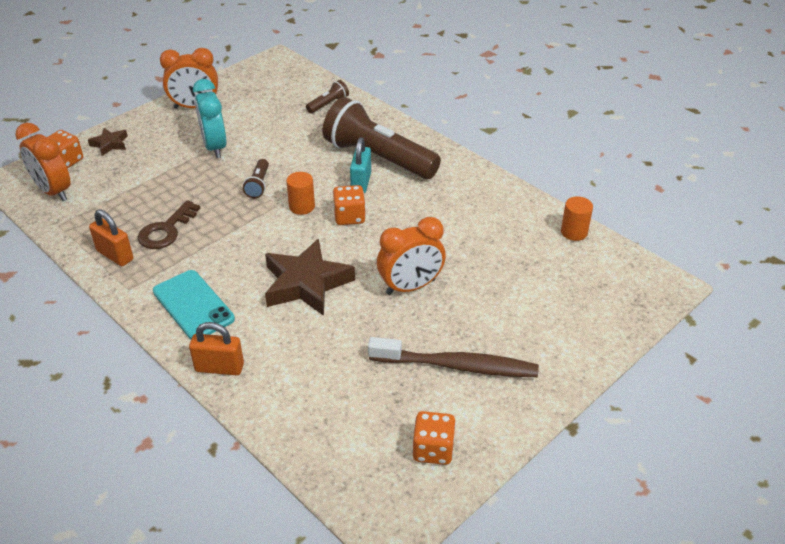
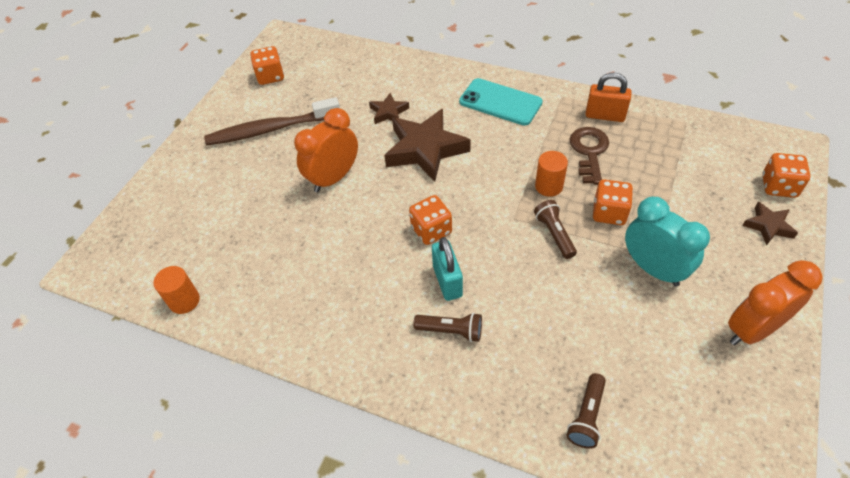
camera: 160 degrees right, 10 degrees up
(53, 191) = (738, 150): orange clock -> none
(204, 184) = (609, 213): none -> orange dice
(219, 368) = (442, 72): orange padlock -> none
(302, 206) = (488, 224): orange cylinder -> orange cylinder (549, 186)
(315, 338) = (388, 112): none -> brown star
(378, 157) = (451, 331): brown flashlight -> brown flashlight, size x0.42

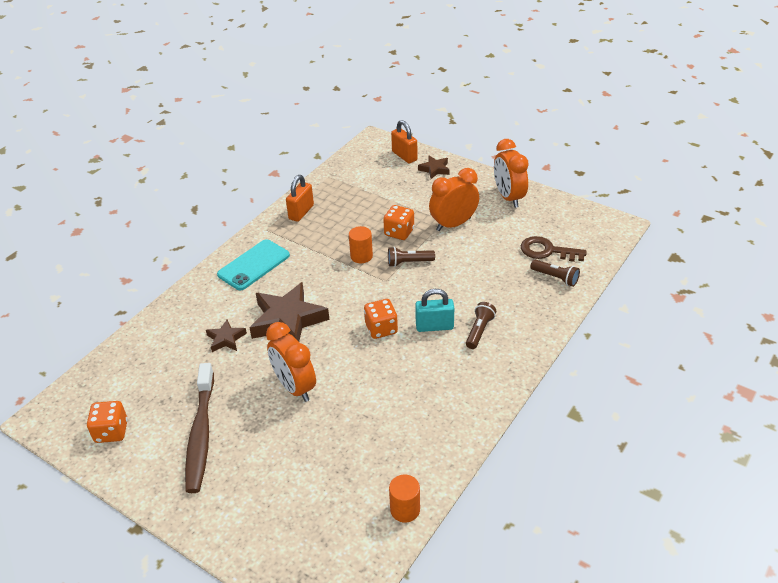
camera: 80 degrees left, 10 degrees down
(589, 152) = (335, 228): brown key -> brown key (547, 251)
(653, 269) = (453, 224): turquoise clock -> orange clock
(778, 186) = (404, 156): orange dice -> orange padlock

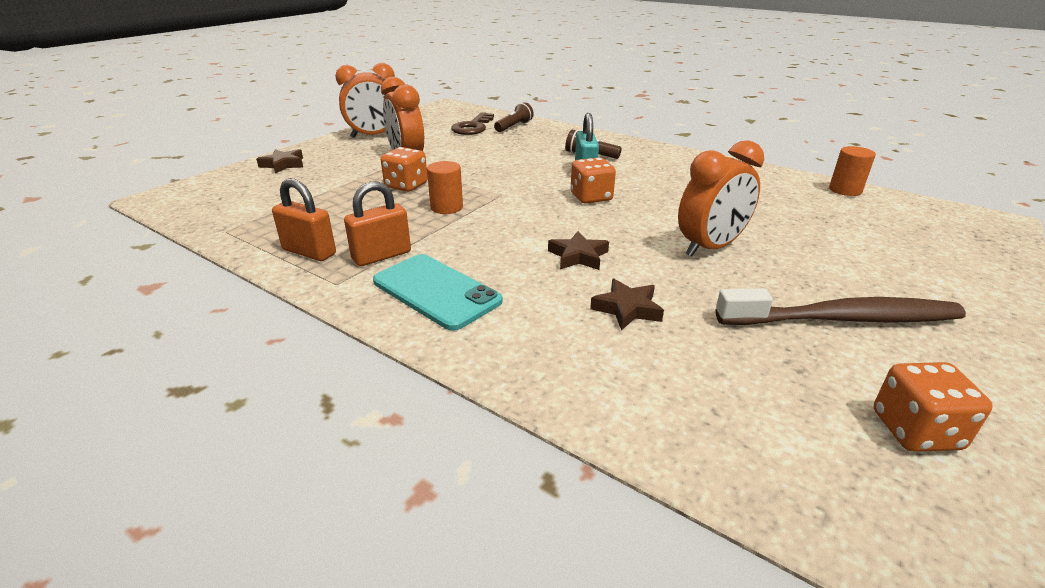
camera: 90 degrees left, 10 degrees down
(288, 320) = (578, 256): brown star -> brown star, size x0.50
(404, 156) = (231, 180): orange padlock -> orange padlock (381, 256)
(409, 262) = (470, 182): brown flashlight -> none

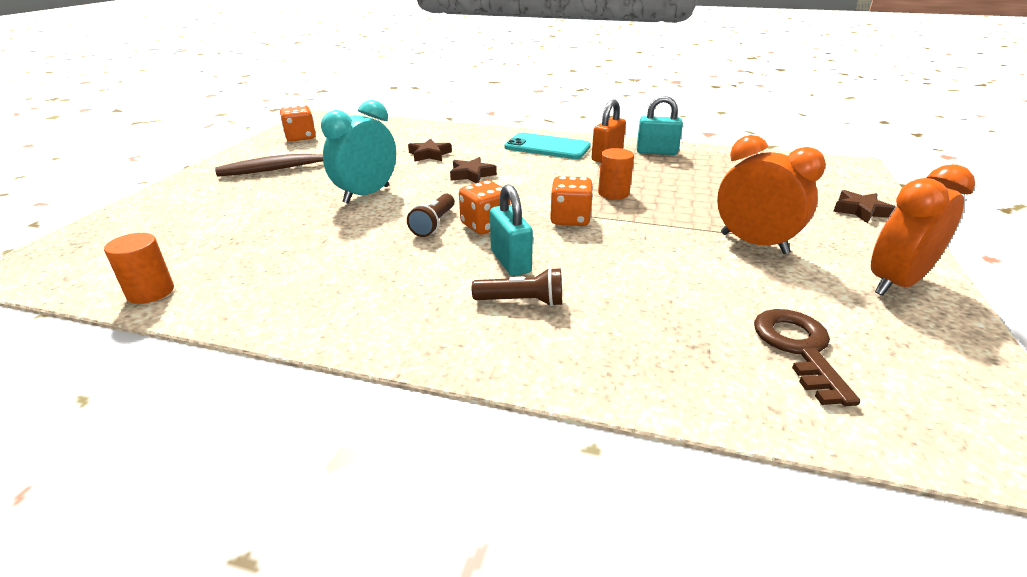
camera: 160 degrees right, 0 degrees up
(309, 252) = (656, 152): orange padlock -> turquoise padlock
(406, 185) = (686, 208): orange dice -> orange dice (570, 219)
(514, 126) = (729, 371): brown flashlight -> brown flashlight (434, 224)
(710, 247) = (366, 194): orange clock -> turquoise clock

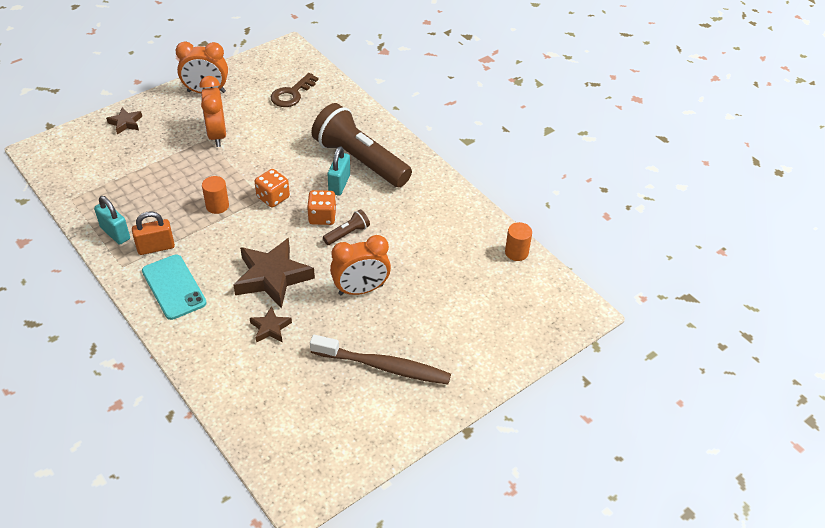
camera: 145 degrees left, 15 degrees up
(300, 137) = (347, 437): orange dice -> none
(366, 194) = (361, 290): turquoise clock -> orange clock
(471, 174) = (272, 277): brown star -> brown star, size x2.01
(522, 301) = (360, 160): brown flashlight -> brown flashlight, size x2.40

